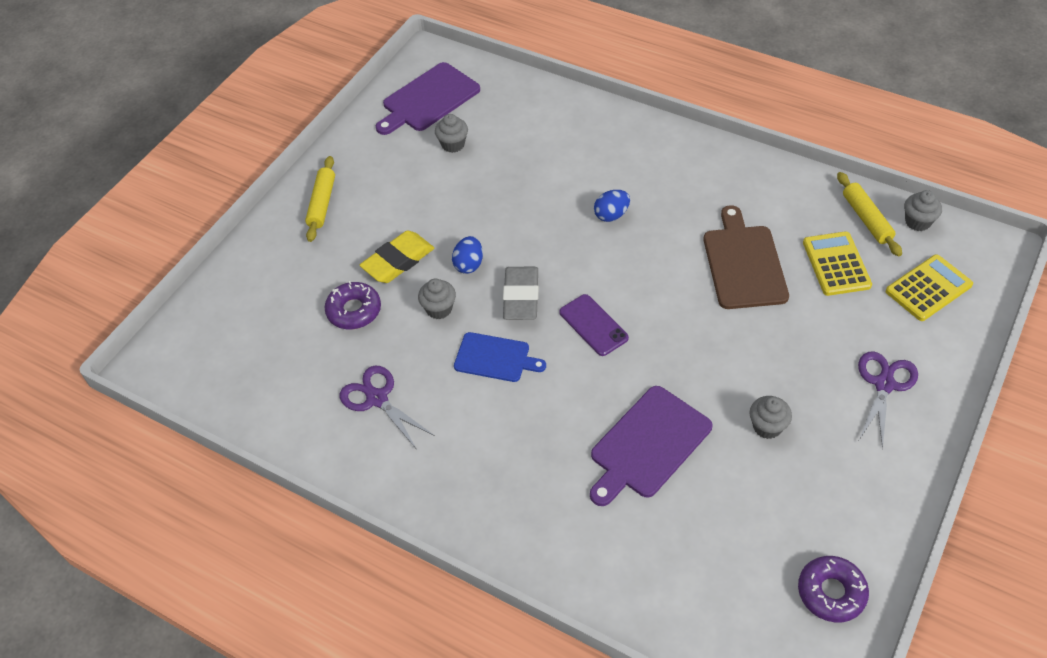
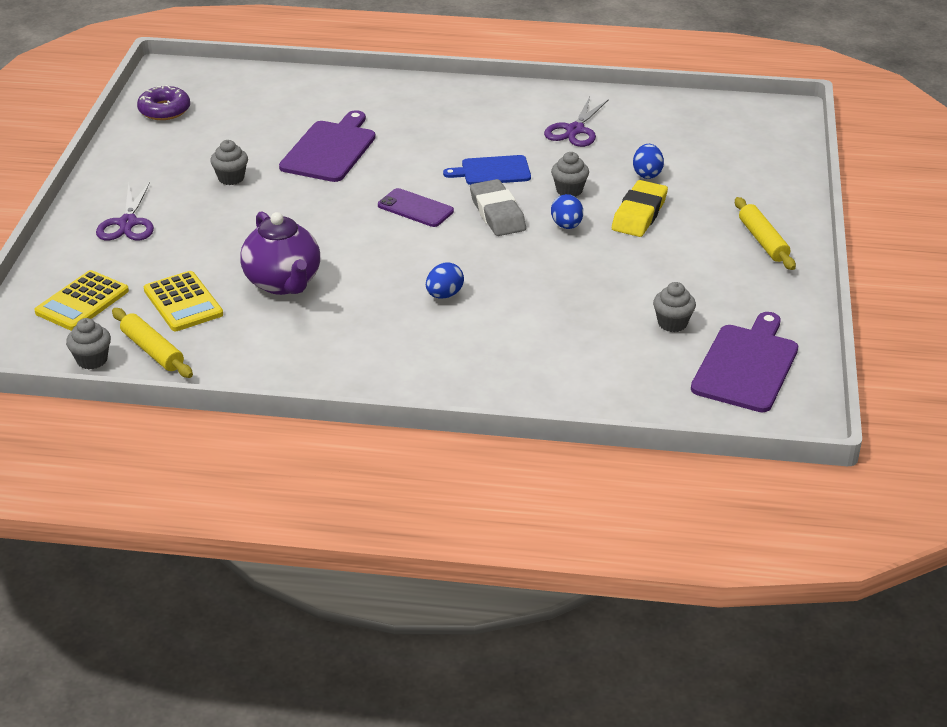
camera: 155 degrees right, 15 degrees down
(354, 311) = (647, 174): purple donut -> blue egg
(377, 398) = (575, 130): purple scissors -> purple scissors turned 90 degrees clockwise
(743, 263) = (283, 283): brown cutting board -> purple teapot

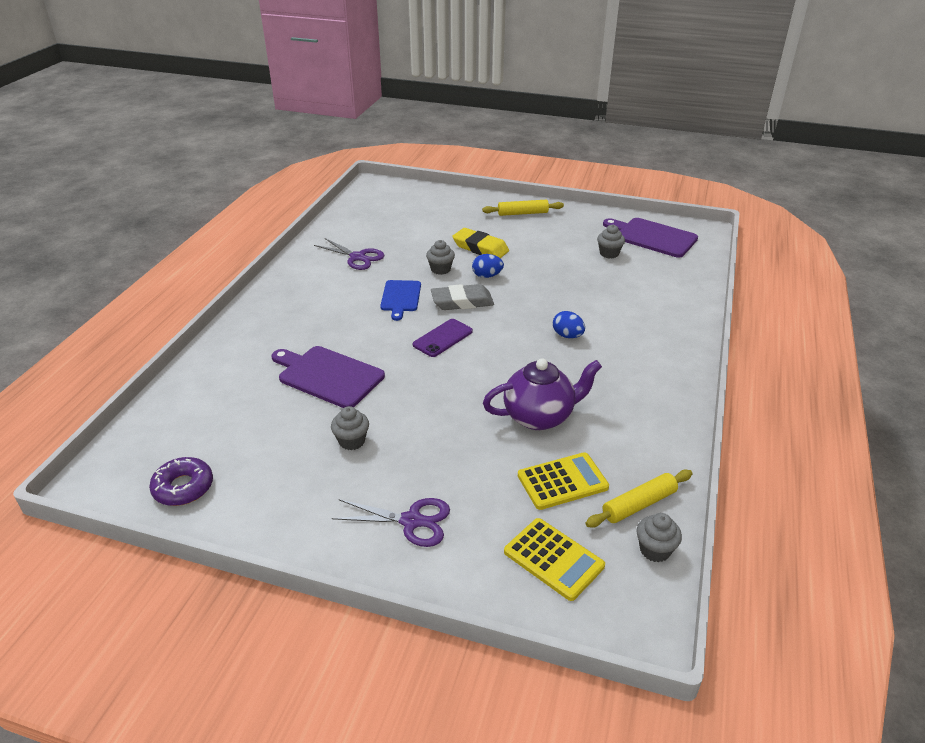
camera: 80 degrees left, 0 degrees up
(647, 174) = (430, 238): blue egg -> none

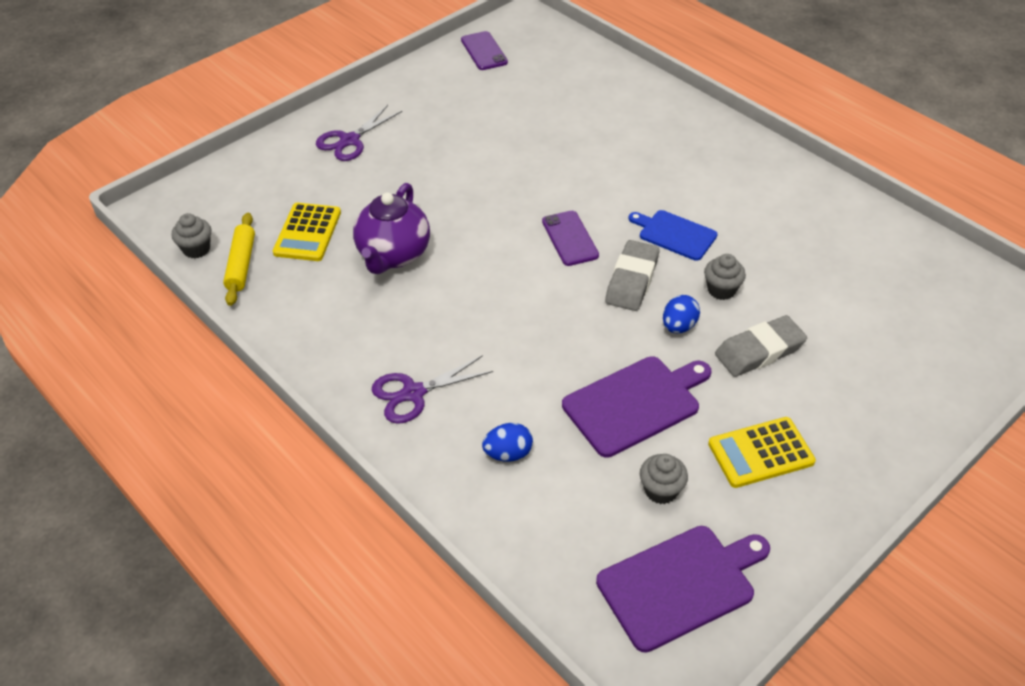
camera: 120 degrees right, 10 degrees up
(183, 487) = (484, 51): purple donut -> purple phone
(328, 376) = (565, 146): purple cutting board -> purple cutting board (635, 404)
(352, 441) = (463, 136): grey cupcake -> none
(357, 257) = (795, 228): purple scissors -> purple scissors (413, 393)
(480, 248) = (759, 351): yellow eraser -> grey eraser
(522, 213) = (852, 450): yellow rolling pin -> none
(553, 559) = (246, 194): yellow calculator -> yellow calculator (760, 453)
(567, 336) = (499, 338): blue egg -> blue egg (508, 453)

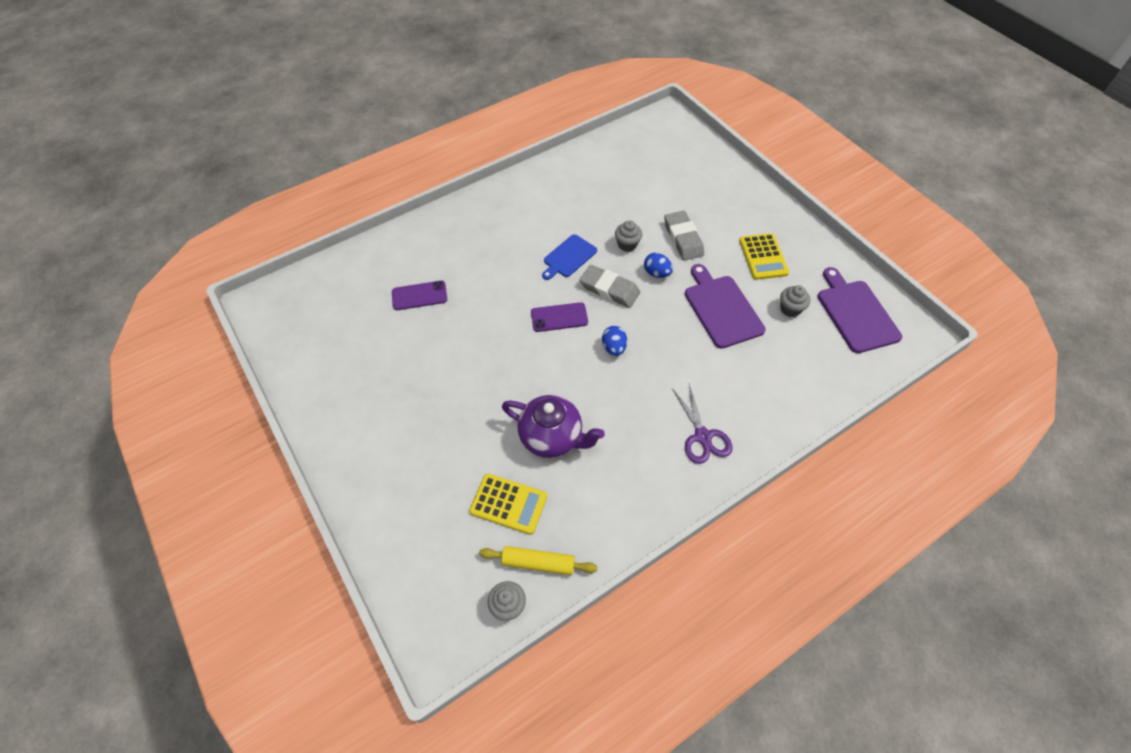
camera: 80 degrees left, 10 degrees up
(349, 141) = (388, 461): purple scissors -> none
(484, 51) = (295, 340): purple phone -> purple phone (419, 296)
(508, 453) = (760, 384): blue egg -> blue egg (614, 348)

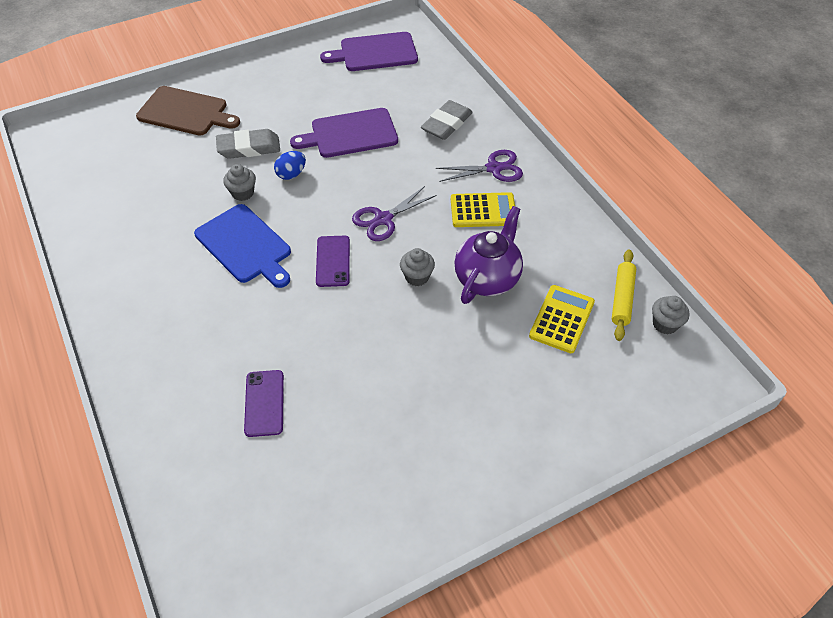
camera: 85 degrees left, 5 degrees down
(568, 257) = (245, 245): blue cutting board -> blue cutting board, size x1.53
(609, 289) = (303, 214): grey eraser -> grey eraser (446, 124)
(614, 348) = (383, 219): blue egg -> purple scissors
(717, 189) = (185, 112): none -> brown cutting board
(763, 257) = (292, 96): yellow calculator -> yellow calculator (483, 211)
(790, 309) = (361, 90): grey cupcake -> grey cupcake (417, 277)

